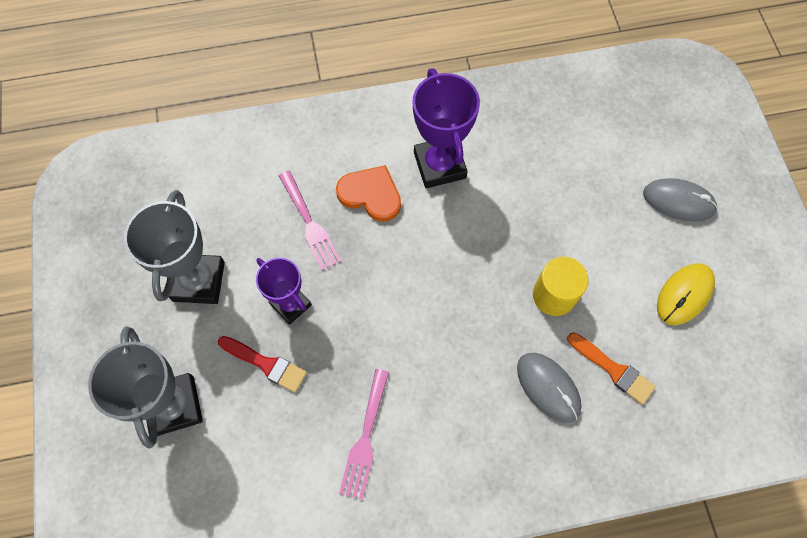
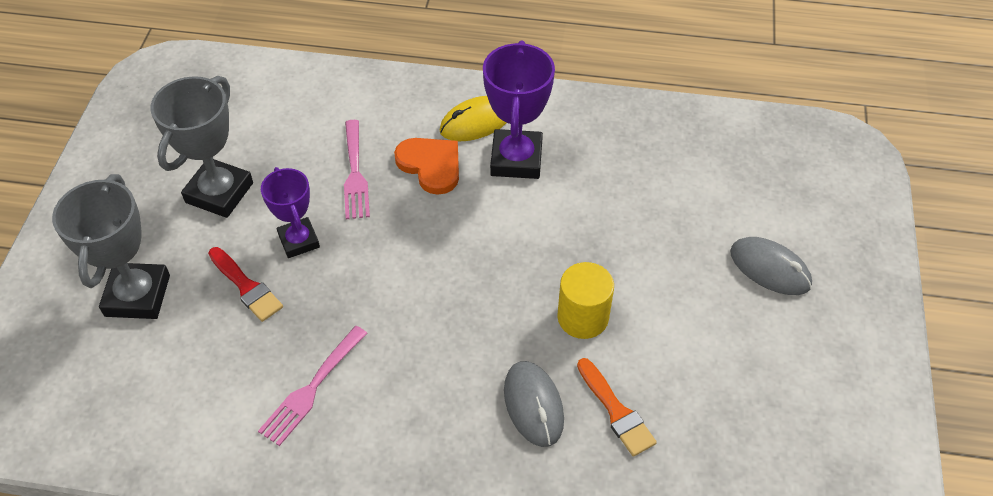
camera: 20 degrees right, 15 degrees down
(684, 295) = (734, 363): yellow mouse -> yellow mouse (476, 122)

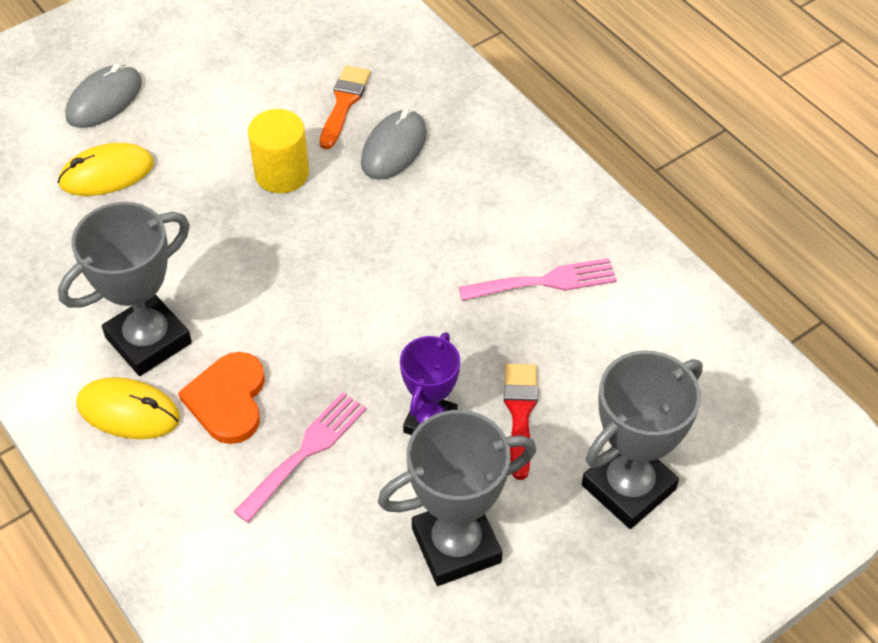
camera: 135 degrees left, 0 degrees up
(516, 159) = (148, 340): purple trophy -> grey trophy
(686, 224) = (107, 173): none -> yellow mouse
(770, 268) = (104, 100): grey mouse -> grey mouse turned 45 degrees clockwise

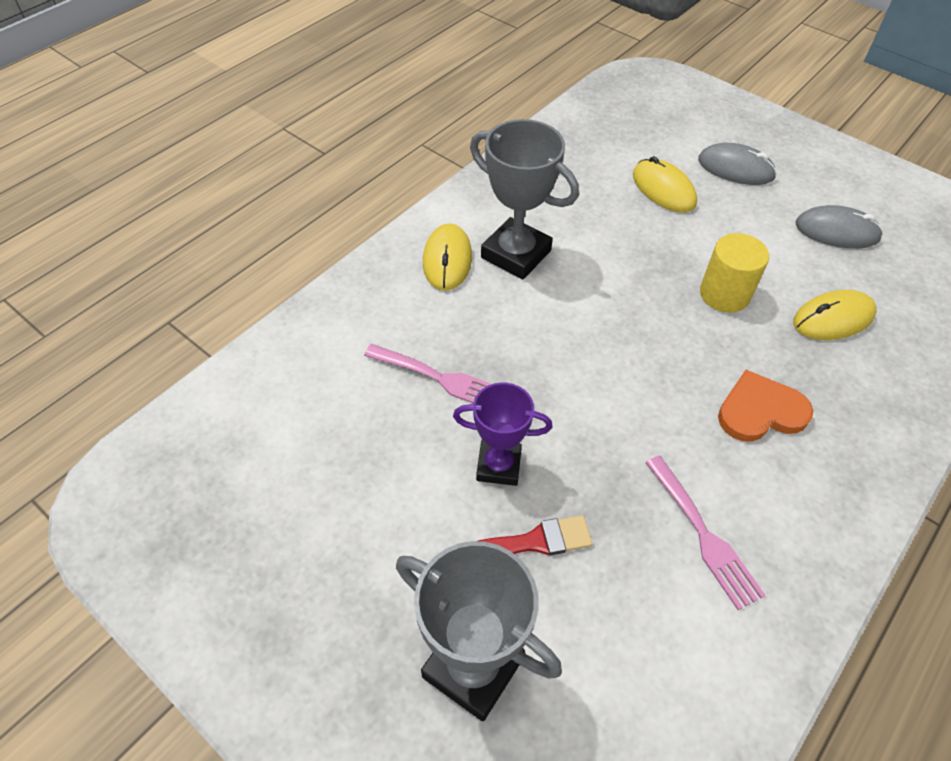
camera: 75 degrees right, 0 degrees up
(228, 400) = (476, 316): orange heart -> orange heart (760, 411)
(344, 103) = (833, 318): orange brush -> yellow mouse
(394, 148) = (803, 368): grey mouse -> grey mouse (837, 231)
(456, 545) = (372, 514): grey trophy -> none

